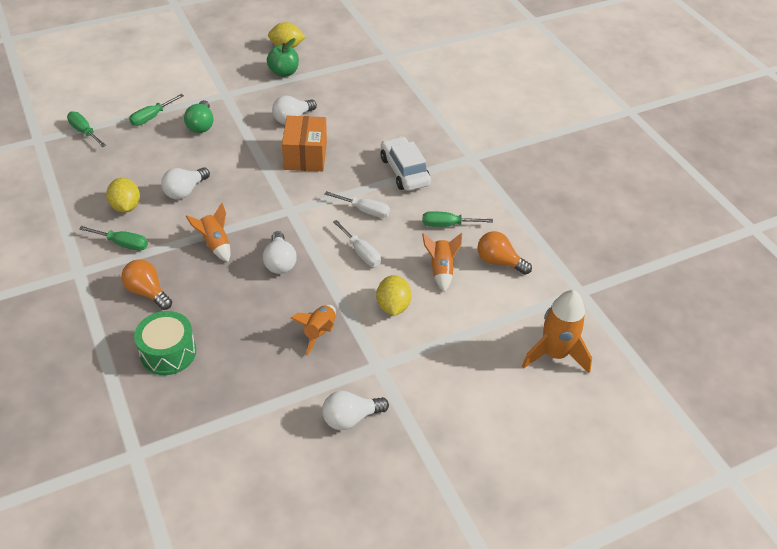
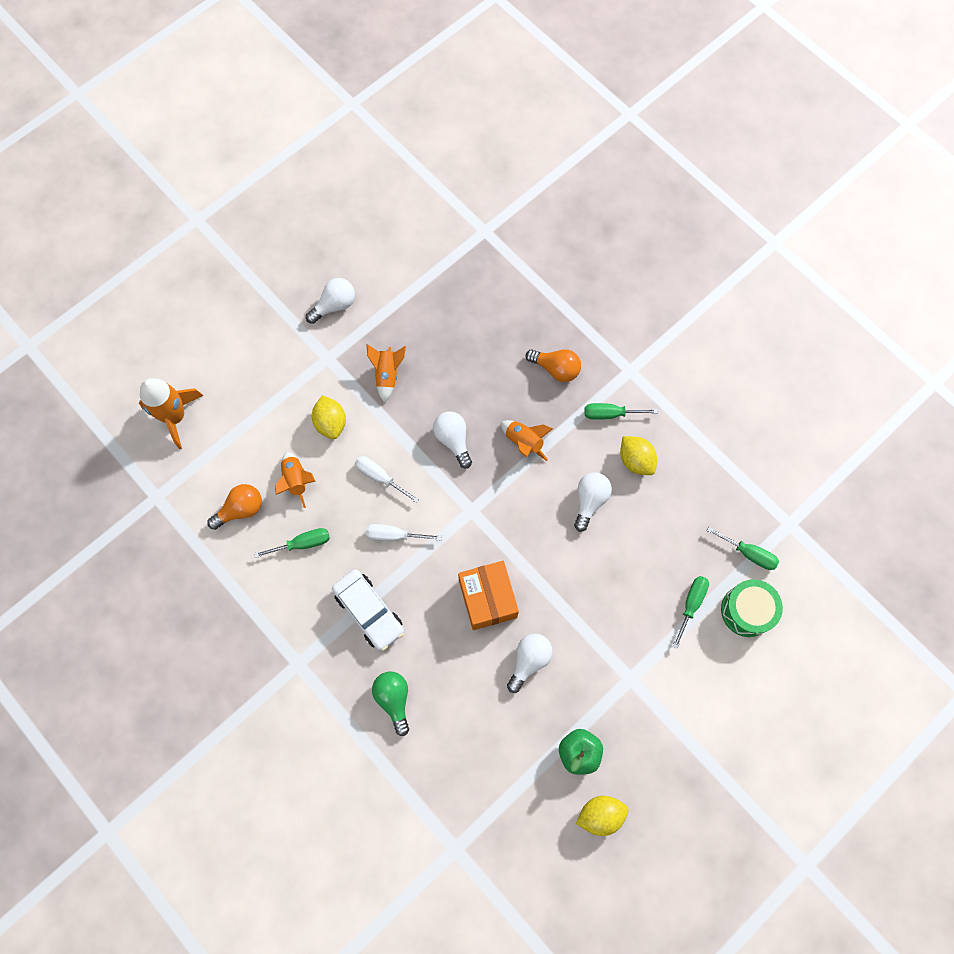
camera: 165 degrees right, 25 degrees up
(168, 352) = (505, 317): green drum -> green drum (747, 611)
(201, 125) = (628, 610): green light bulb -> green light bulb (394, 699)
(499, 262) = (241, 509): orange light bulb -> orange light bulb turned 45 degrees counterclockwise

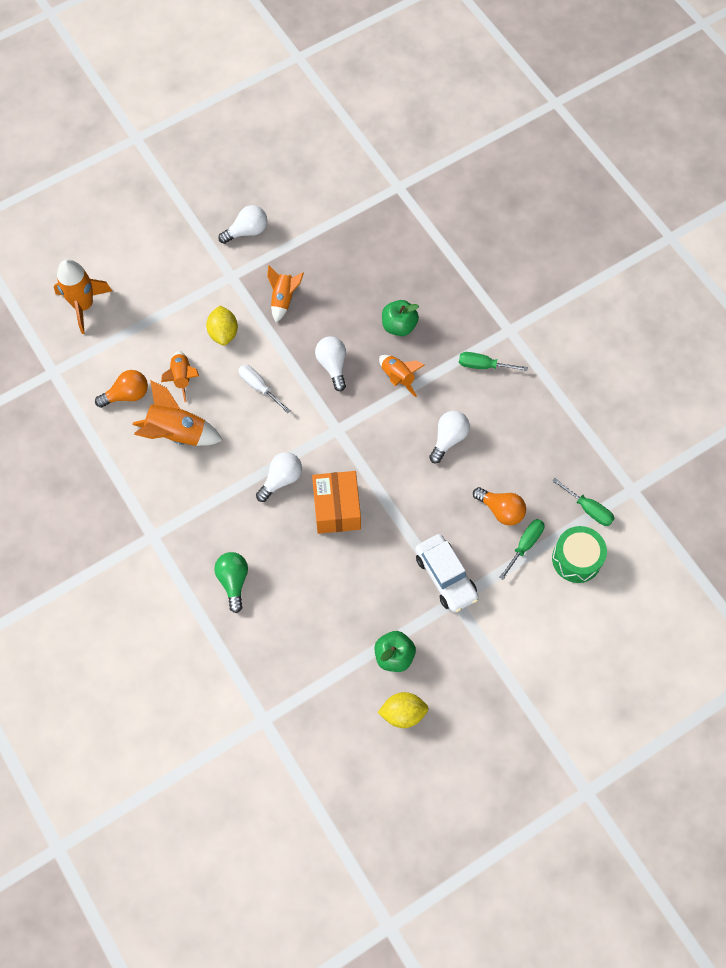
camera: 10 degrees right, 5 degrees down
(302, 543) = (177, 433): green screwdriver -> orange rocket
(369, 611) = (226, 502): white car -> white car (445, 576)
(394, 535) = (262, 440): white screwdriver -> none
(514, 385) = (399, 326): none -> green apple
(529, 660) = (364, 569): white light bulb -> white light bulb (281, 479)
(556, 369) = (440, 318): orange light bulb -> orange light bulb (501, 510)
(635, 460) = (499, 410): yellow lemon -> none

